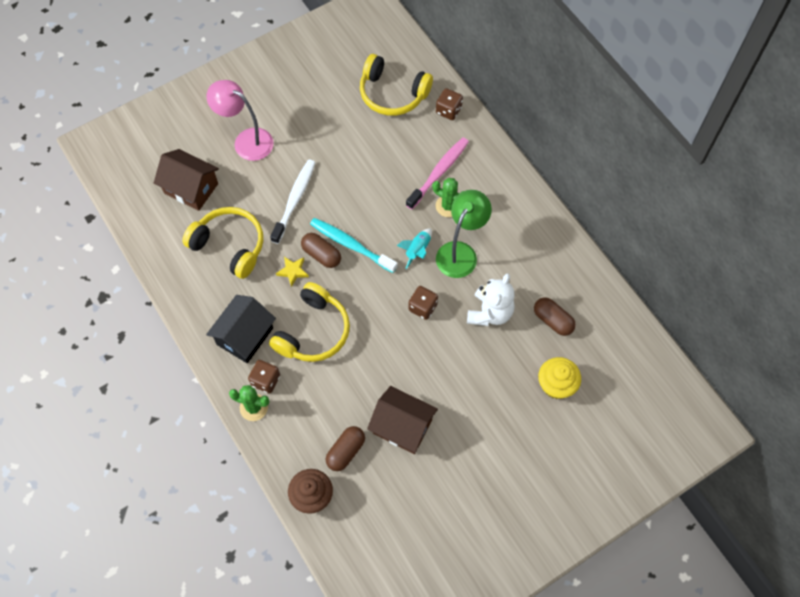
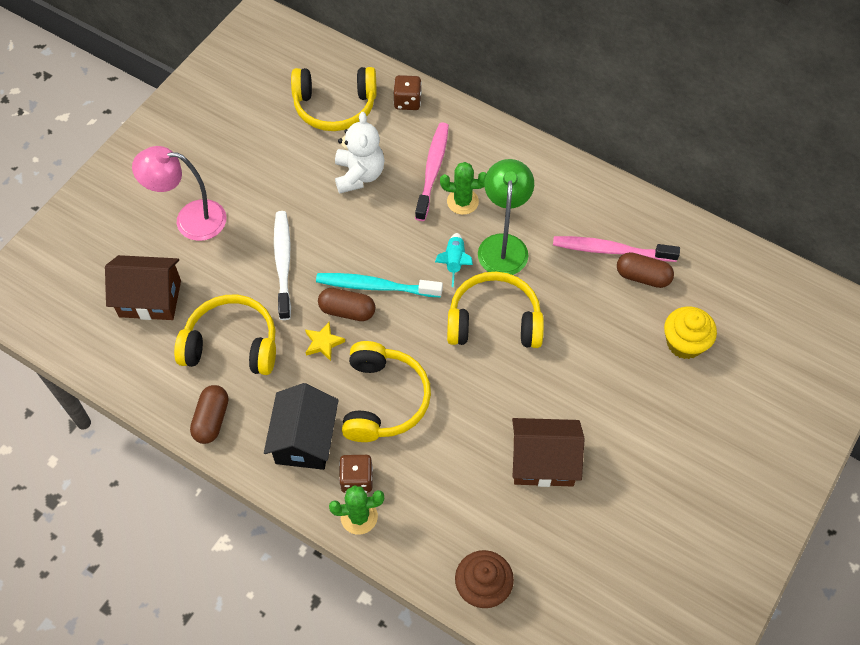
camera: 25 degrees left, 5 degrees down
(345, 451) = (494, 518): brown capsule -> brown capsule (211, 420)
(423, 307) = (494, 321): brown dice -> yellow headphones
(490, 312) = (571, 296): white teddy bear -> white teddy bear (359, 175)
(540, 290) = (611, 250): none -> pink toothbrush

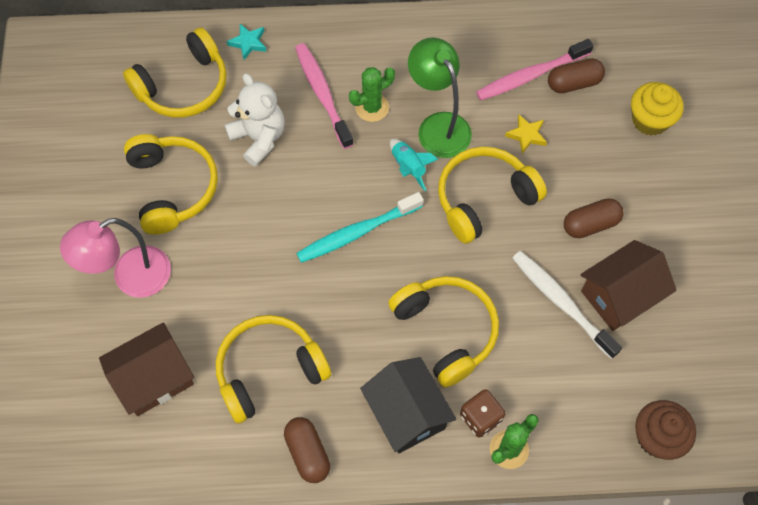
camera: 35 degrees left, 5 degrees up
(269, 174) = (172, 188): none -> yellow headphones
(283, 263) = (255, 264): white toothbrush -> white toothbrush (561, 302)
(323, 343) = (352, 314): yellow star -> yellow star (526, 135)
(347, 311) = (349, 271): brown capsule -> brown capsule (590, 224)
(407, 101) = (248, 43): brown dice -> turquoise star

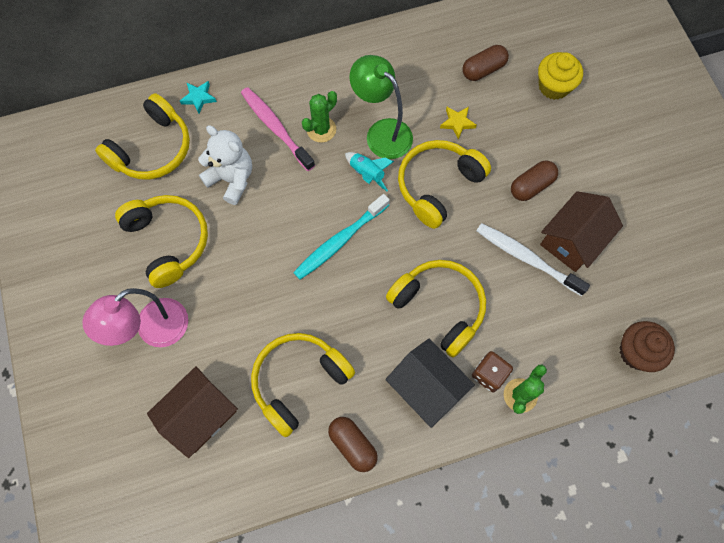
camera: 15 degrees left, 5 degrees up
(530, 76) = (446, 71): pink toothbrush -> none

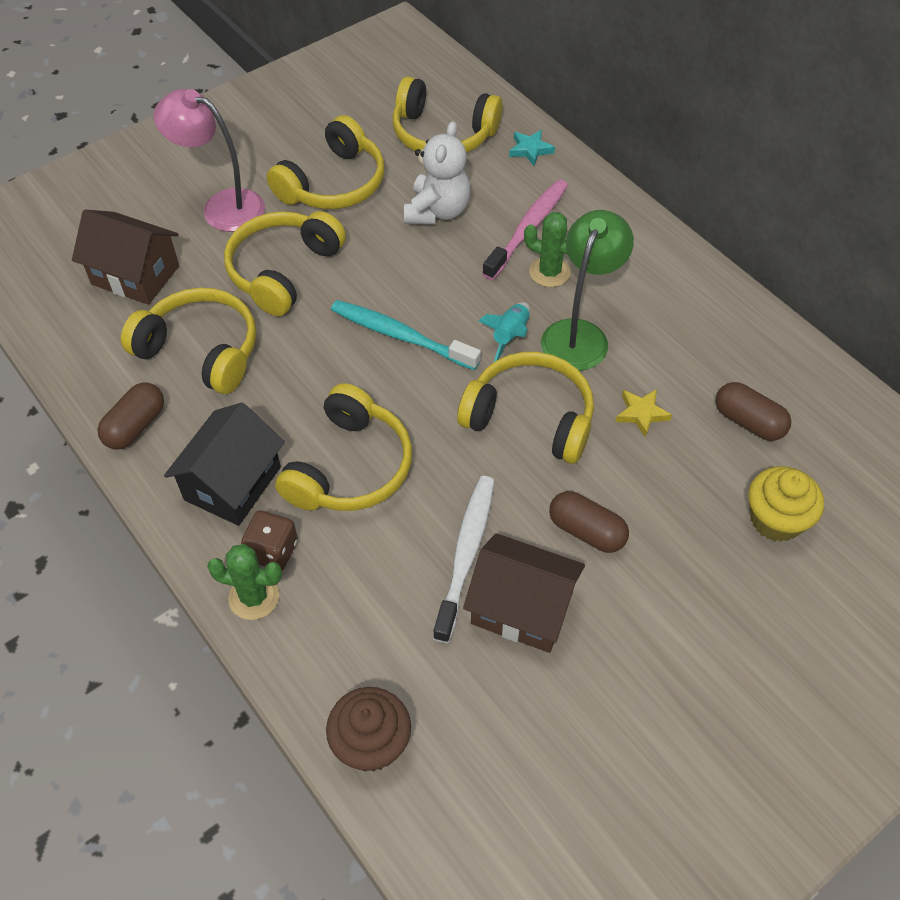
camera: 70 degrees right, 15 degrees down
(244, 302) = (283, 270): none -> yellow headphones

